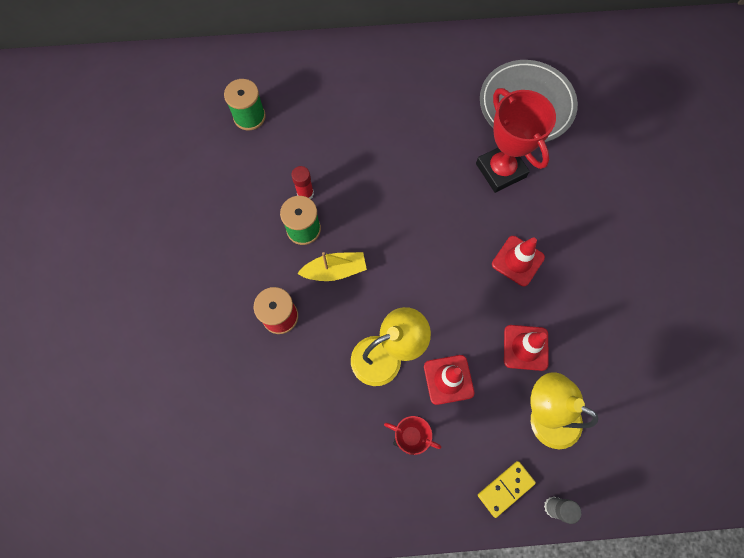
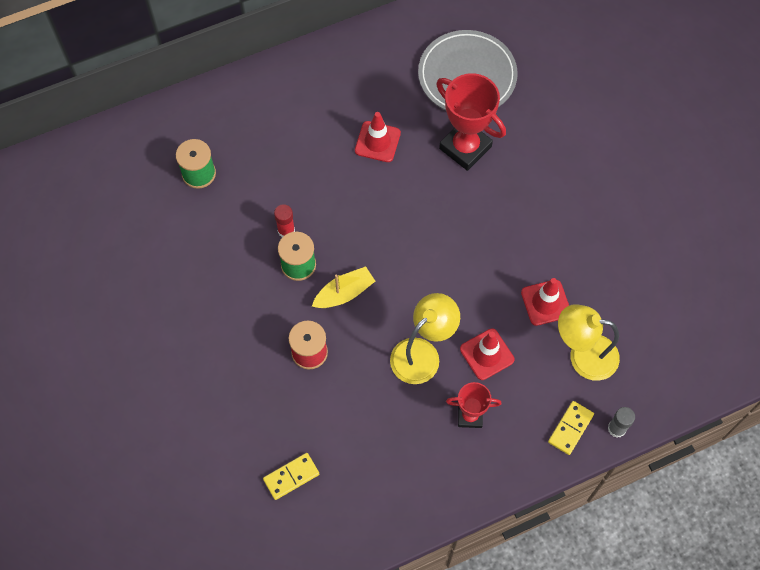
camera: 20 degrees left, 5 degrees down
(213, 434) = (291, 476): none -> yellow domino
(518, 261) = (511, 227): red traffic cone -> red traffic cone (377, 142)

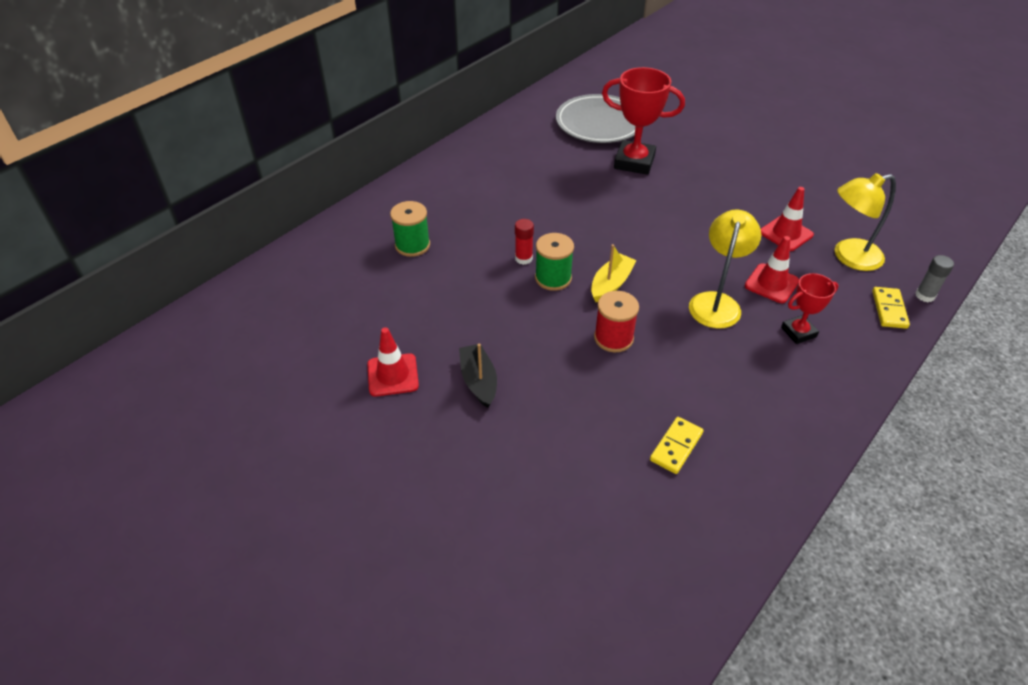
camera: 25 degrees left, 20 degrees down
(177, 347) = (479, 381): none -> black boat
(377, 142) = (559, 179): red traffic cone -> red traffic cone (393, 375)

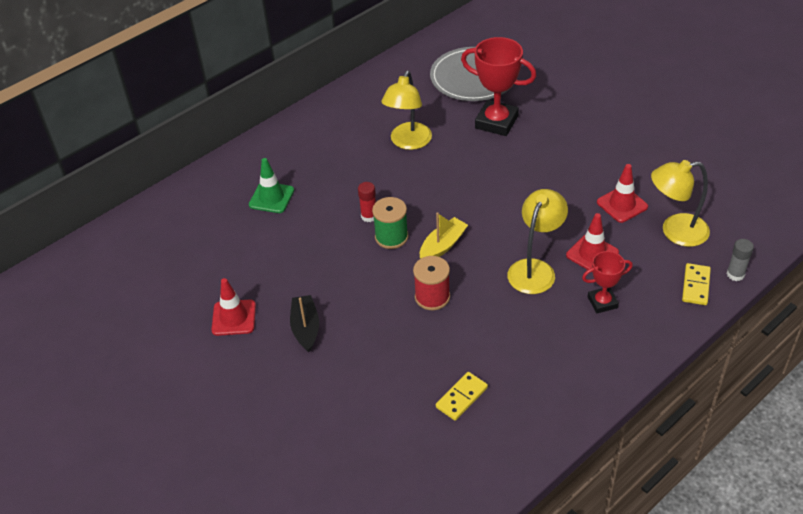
camera: 10 degrees right, 0 degrees up
(412, 245) = (271, 198): green spool -> green traffic cone
(548, 184) = (408, 142): none -> yellow lamp

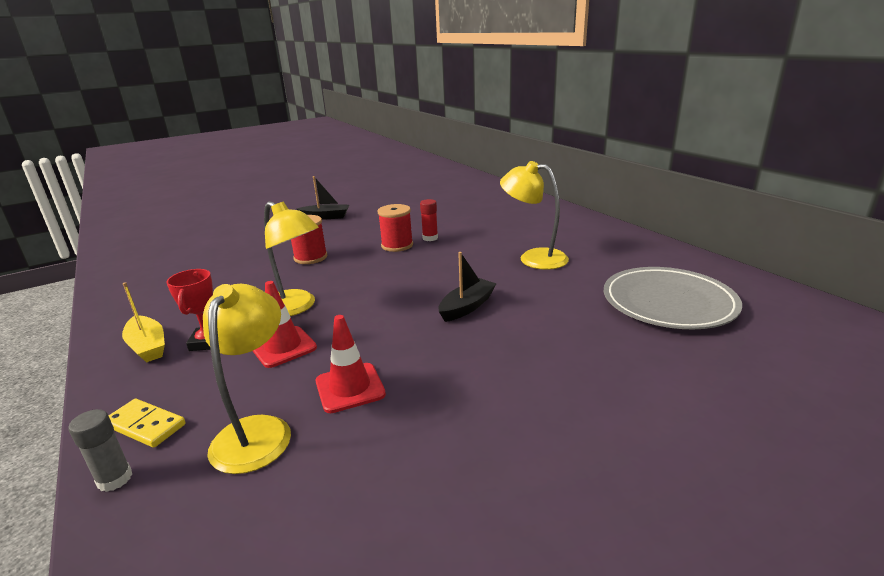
camera: 100 degrees right, 20 degrees down
(234, 318) = (356, 199): red traffic cone -> none
(271, 198) = (473, 207): green traffic cone -> none
(391, 237) = (397, 245): green spool -> red spool
(442, 246) = (368, 265): yellow boat -> yellow boat (148, 346)
(461, 397) = (196, 262): yellow domino -> none
(496, 122) = (564, 310): red trophy -> none
(505, 169) = (467, 307): none -> black boat

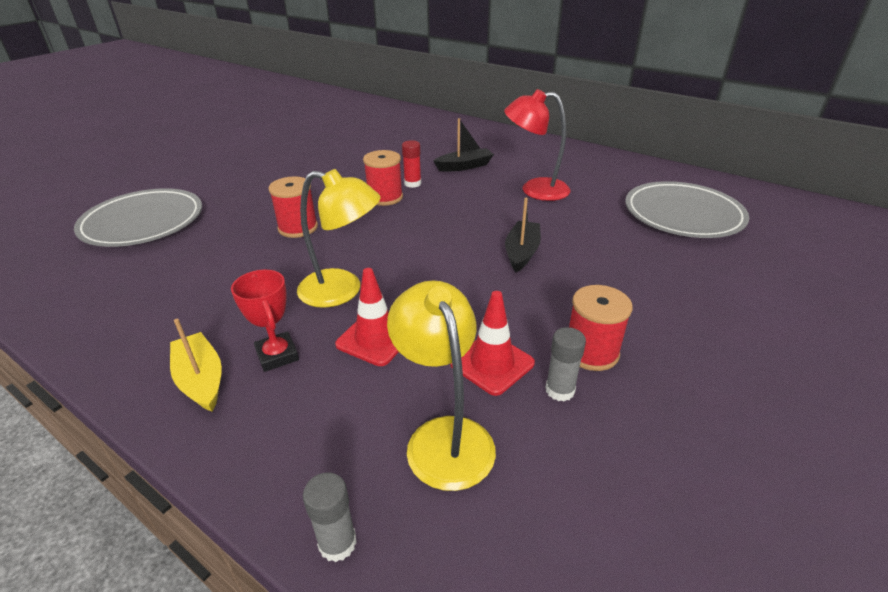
camera: 25 degrees left, 10 degrees up
(145, 425) = (307, 472): yellow domino -> none
(148, 346) = (201, 380): yellow boat -> yellow boat turned 150 degrees counterclockwise
(217, 238) = (143, 222): none -> grey plate
(325, 217) = (264, 175): black boat -> black boat (464, 166)
(383, 424) = (560, 390): none -> grey glue stick
(443, 401) = (591, 352): none -> red spool
(533, 258) = (535, 190): yellow lamp -> red lamp

